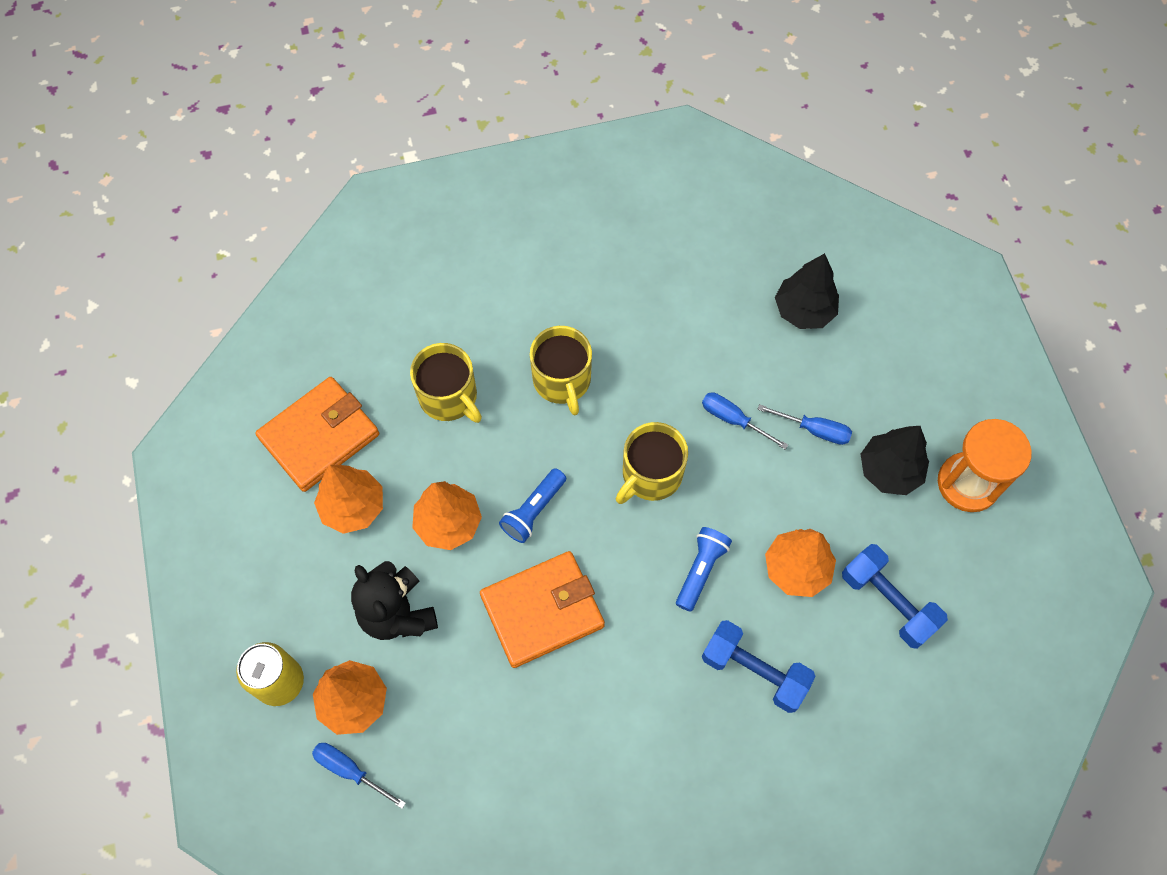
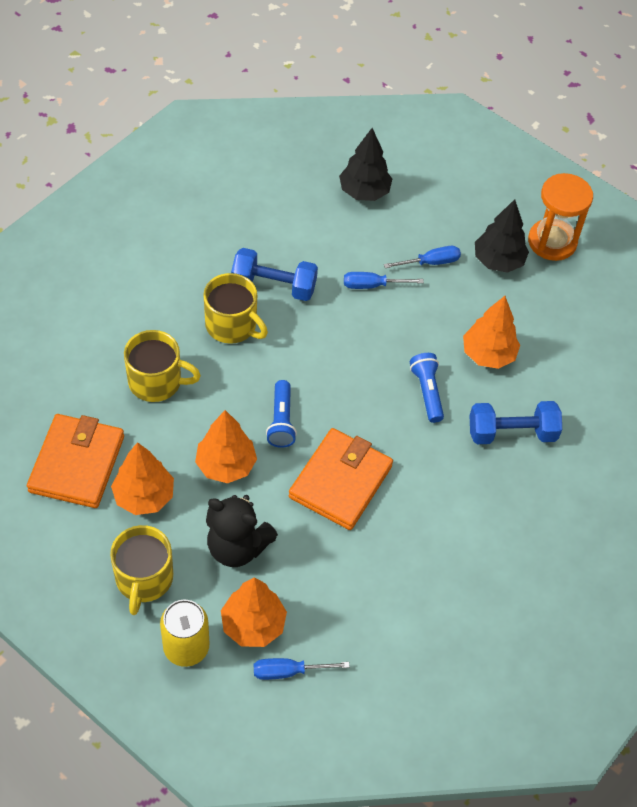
camera: 40 degrees left, 10 degrees down
(651, 475) = (344, 351): yellow mug -> yellow mug (144, 579)
(888, 602) = (560, 340): blue dumbbell -> blue dumbbell (274, 286)

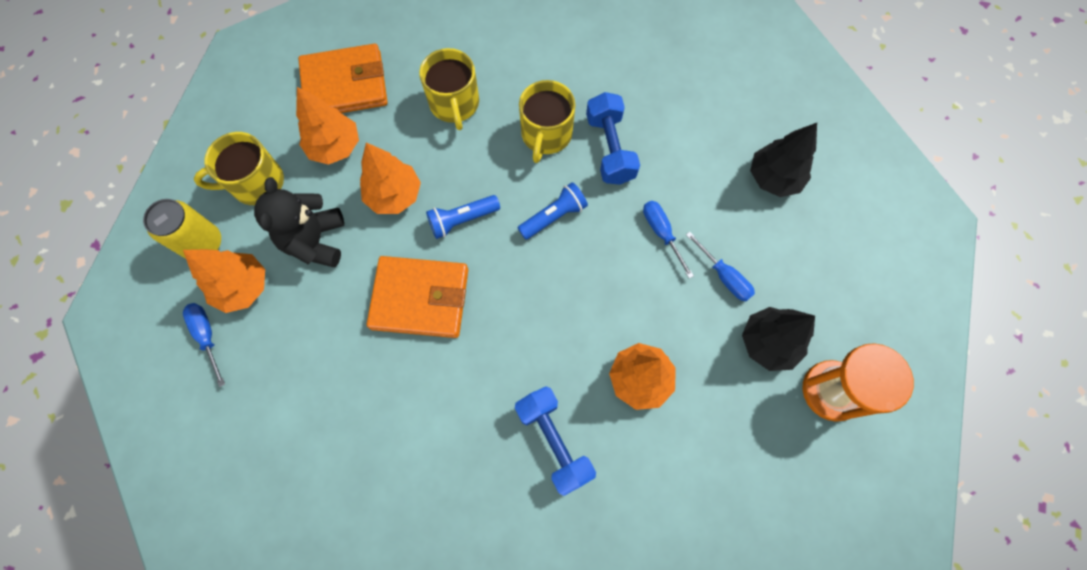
camera: 70 degrees right, 15 degrees up
(427, 392) = (561, 336): blue flashlight -> blue flashlight (554, 216)

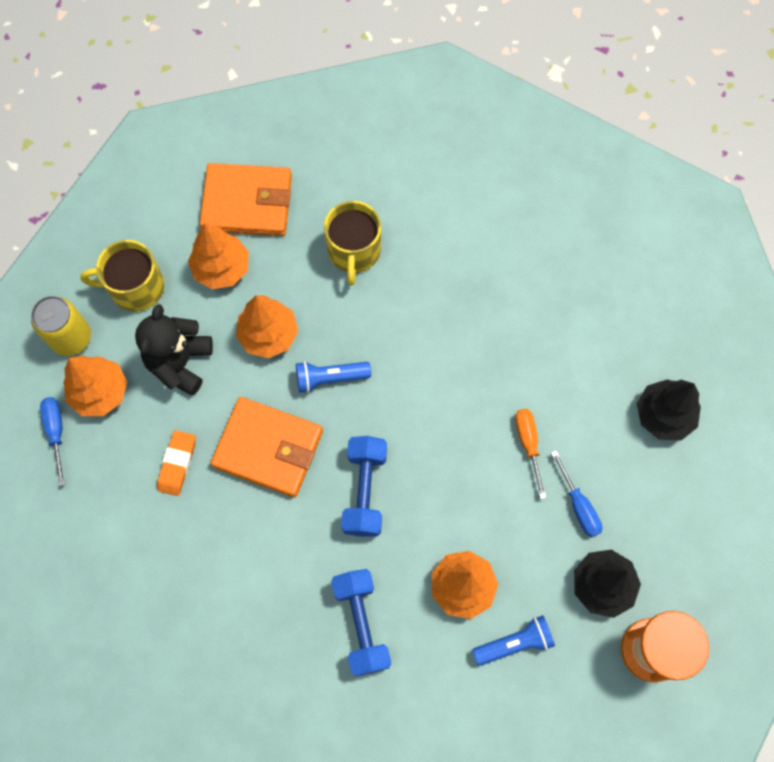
camera: 15 degrees right, 0 degrees up
(335, 336) = (177, 464): none -> orange eraser
(546, 134) = (439, 308): yellow mug -> none
(554, 216) = (423, 398): blue flashlight -> blue flashlight (514, 643)
(610, 149) = (501, 340): blue dumbbell -> blue dumbbell (365, 490)
(661, 233) = (528, 444): blue screwdriver -> orange screwdriver

